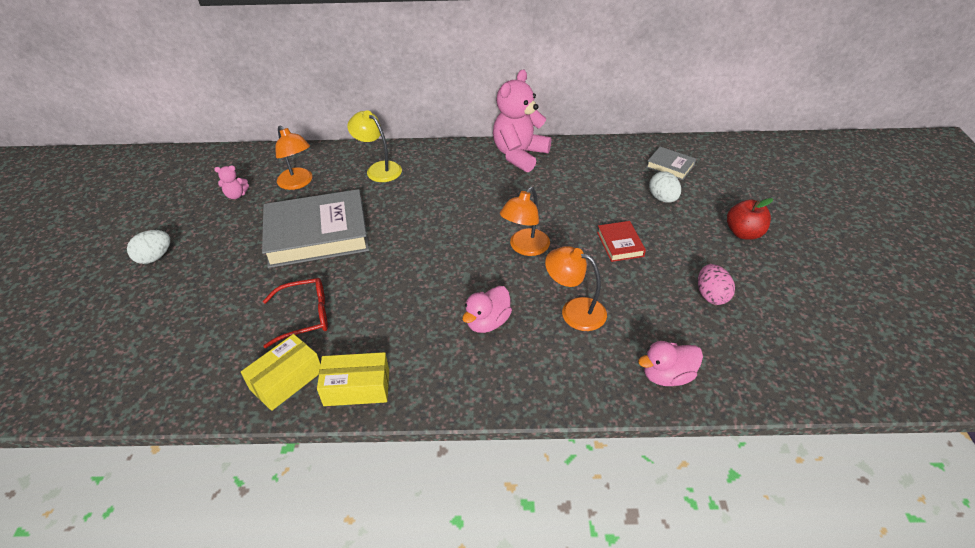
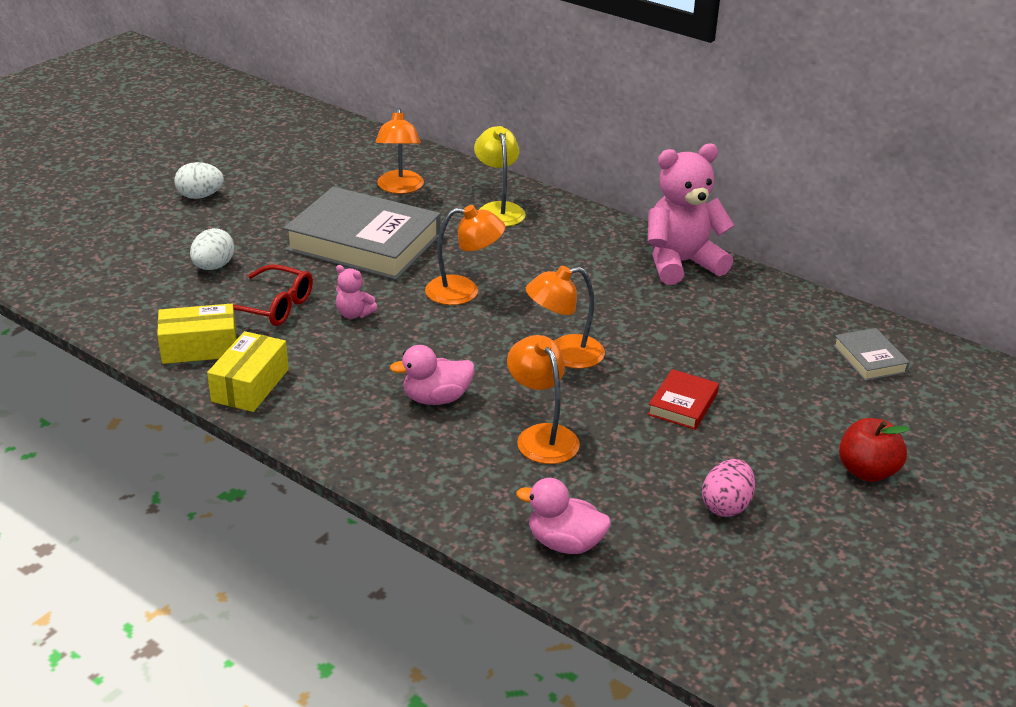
camera: 35 degrees right, 10 degrees down
(236, 195) = (328, 174): pink teddy bear -> pink teddy bear (354, 314)
(357, 388) = (250, 385): yellow box -> yellow box turned 75 degrees clockwise
(420, 236) = (464, 291): none -> orange lamp
(662, 198) = (806, 387): white egg -> white egg (213, 267)

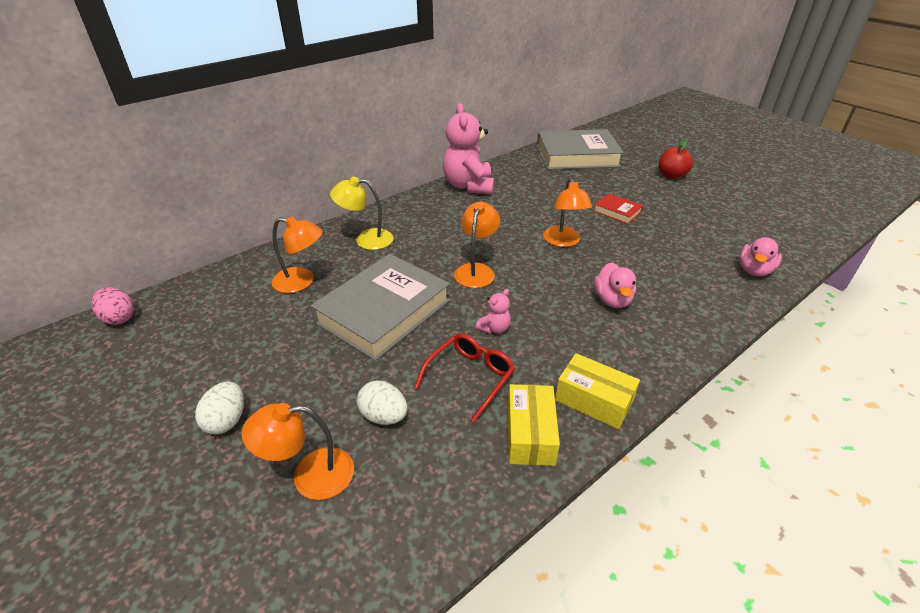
camera: 75 degrees left, 5 degrees up
(541, 436) = (652, 263): orange lamp -> orange lamp (310, 475)
(726, 506) = (707, 216): pink egg -> pink egg (119, 318)
(869, 359) = (577, 156): grey book -> grey book, size x2.24

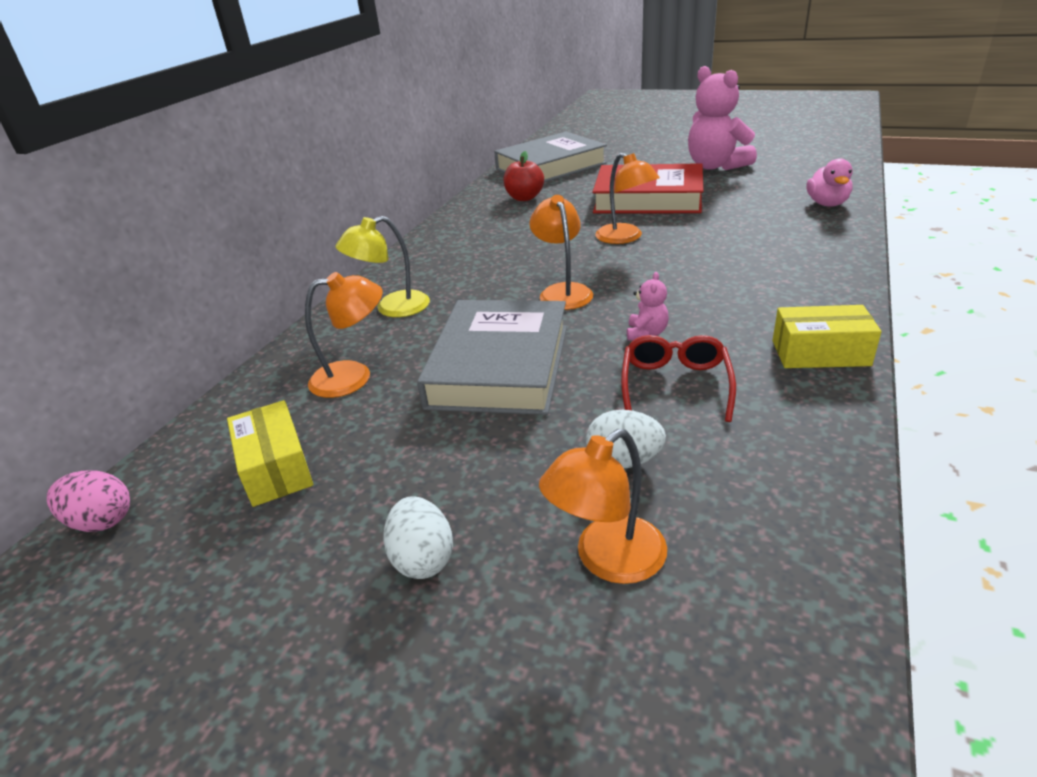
camera: 25 degrees left, 5 degrees down
(469, 186) = (461, 223): pink teddy bear -> pink teddy bear (715, 166)
(530, 434) = (798, 406): yellow box -> yellow box (275, 468)
(612, 300) = (733, 268): pink duck -> none
(617, 211) = (648, 198): red book -> red book, size x2.24
(671, 175) = (664, 157): red apple -> red apple (524, 198)

